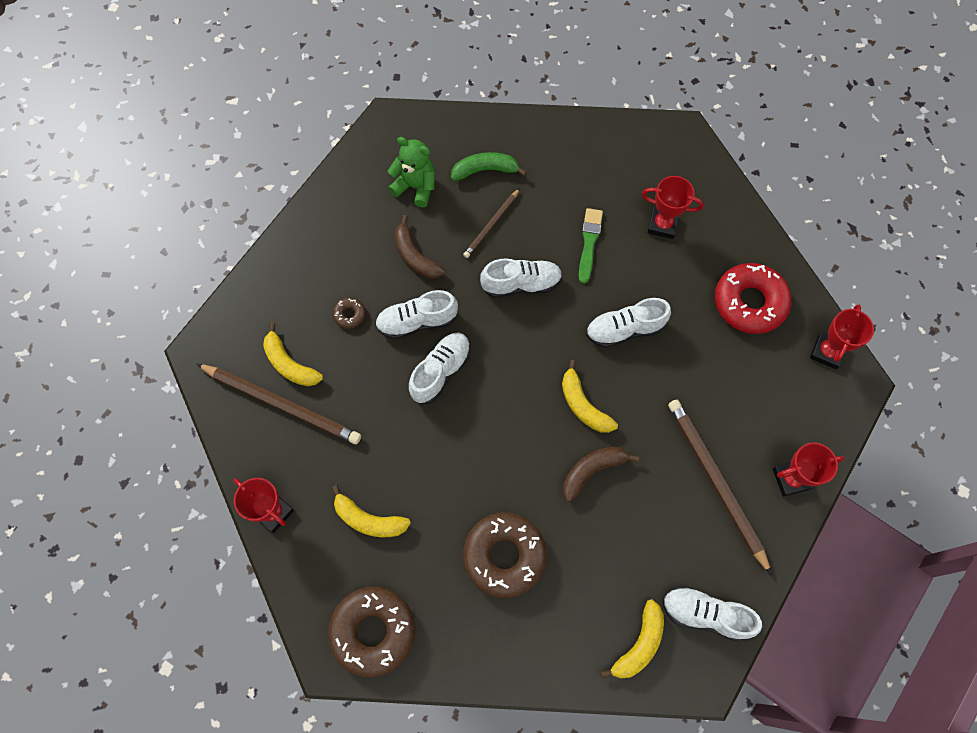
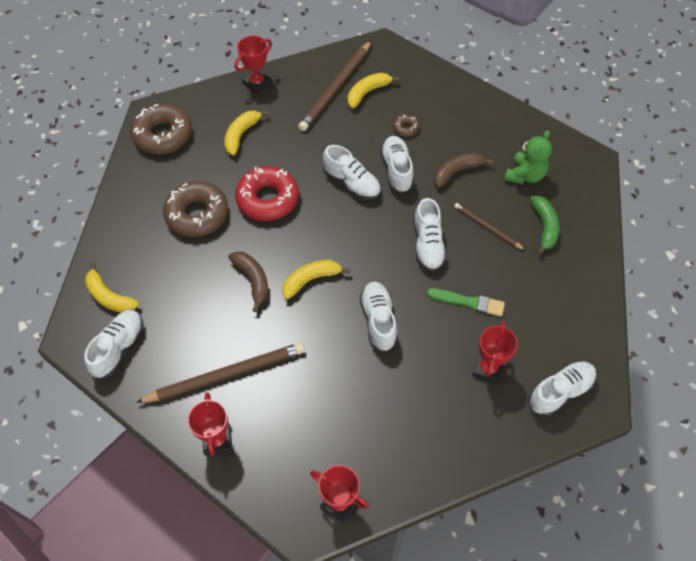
camera: 95 degrees right, 10 degrees down
(676, 164) = (560, 392): none -> white shoe
(749, 302) = (399, 436): red donut -> red donut (268, 199)

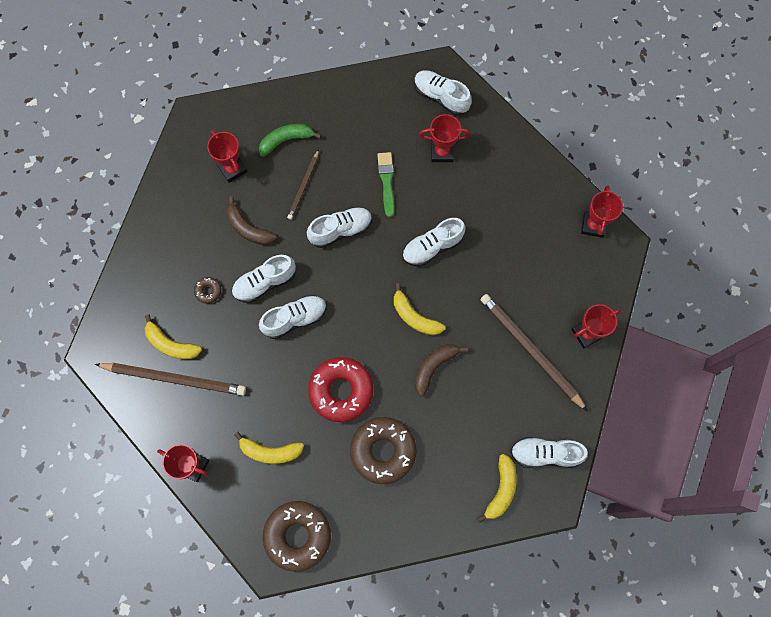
camera: 110 degrees left, 15 degrees up
(352, 183) = (295, 319): white shoe -> white shoe turned 45 degrees clockwise
(525, 175) = (232, 169): green teddy bear -> red trophy

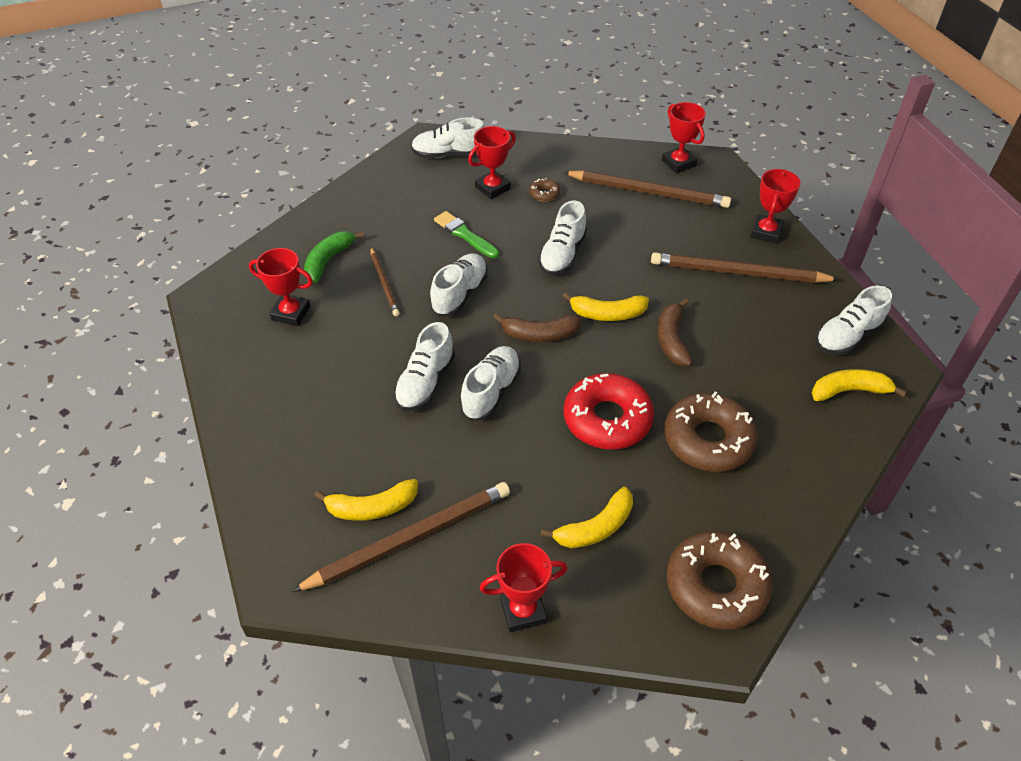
camera: 40 degrees left, 25 degrees down
(208, 291) = (367, 429): brown donut -> brown donut (544, 194)
(248, 228) = (359, 350): brown banana -> brown banana (539, 334)
(501, 489) = (849, 391): yellow banana -> yellow banana turned 75 degrees counterclockwise
(543, 236) = (648, 192): none -> brown pencil

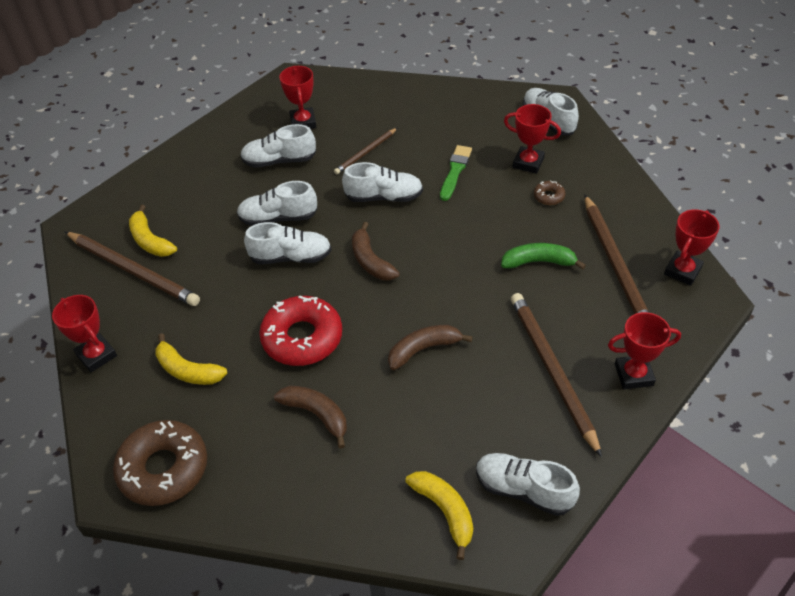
camera: 65 degrees right, 0 degrees up
(328, 260) = (369, 115): green banana -> green banana (538, 262)
(562, 255) = (478, 238): white shoe -> white shoe (279, 161)
(607, 314) = (425, 294): yellow banana -> none
(708, 440) = (317, 414): brown donut -> brown banana

